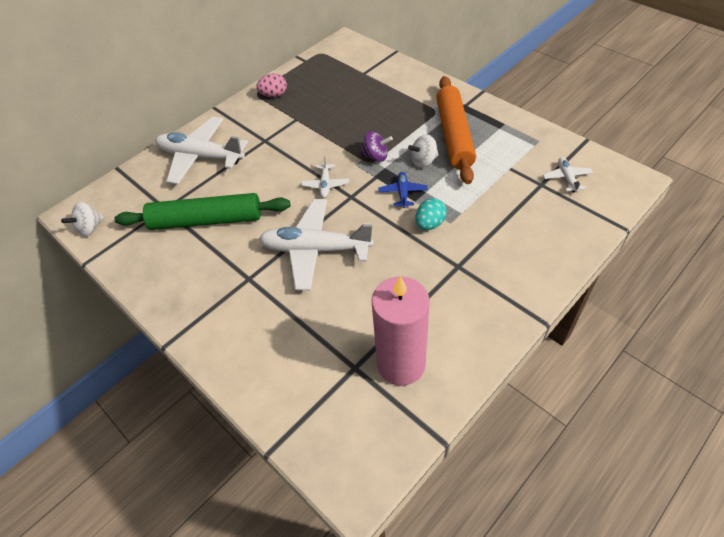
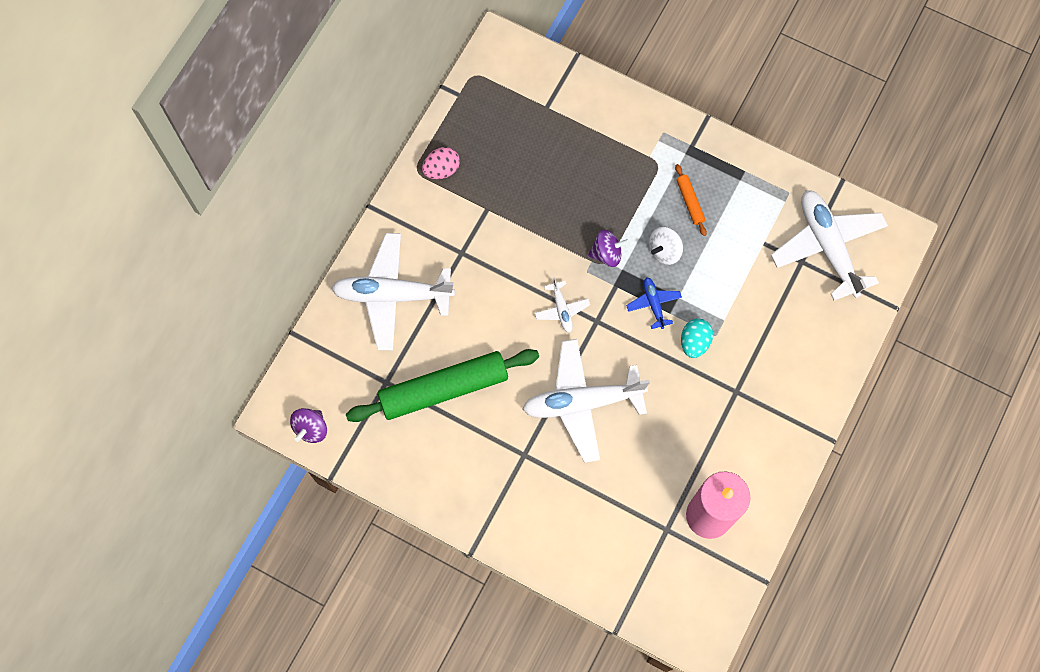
camera: 20 degrees left, 20 degrees up
(90, 228) = (311, 429): white spinning top -> purple spinning top
(454, 135) = (689, 202): orange rolling pin -> orange rolling pin, size x0.42
(567, 178) = (827, 247): white plane -> white plane, size x2.20

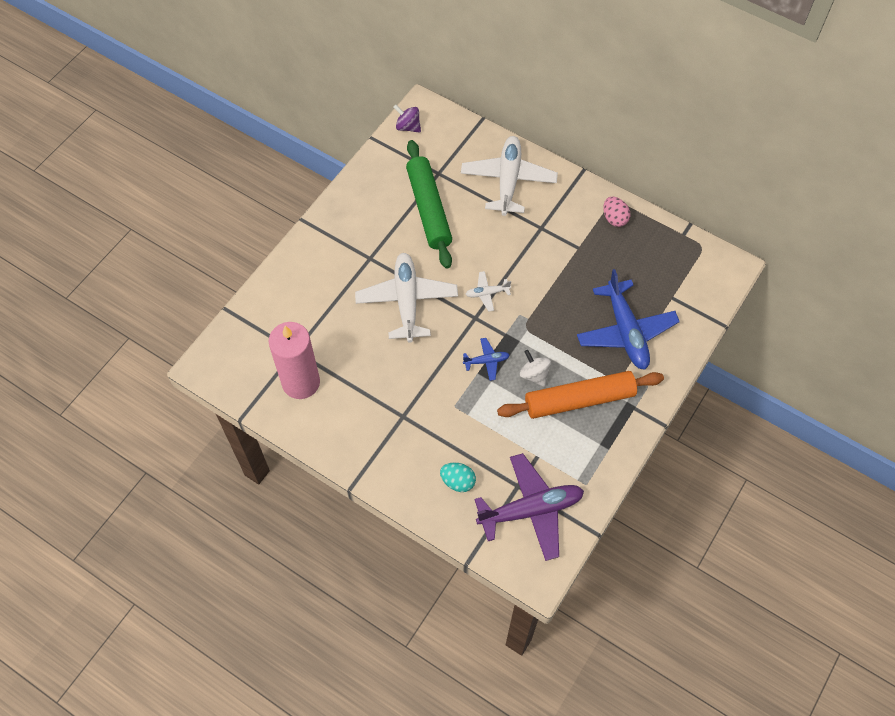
camera: 95 degrees right, 10 degrees down
(597, 155) = (625, 331): none -> blue plane
(607, 254) = (534, 330): purple spinning top -> none
(689, 202) = (579, 400): orange rolling pin -> orange rolling pin, size x2.39
(694, 342) = (449, 389): turquoise egg -> turquoise egg (458, 481)
(827, 247) = (531, 510): white plane -> purple plane

